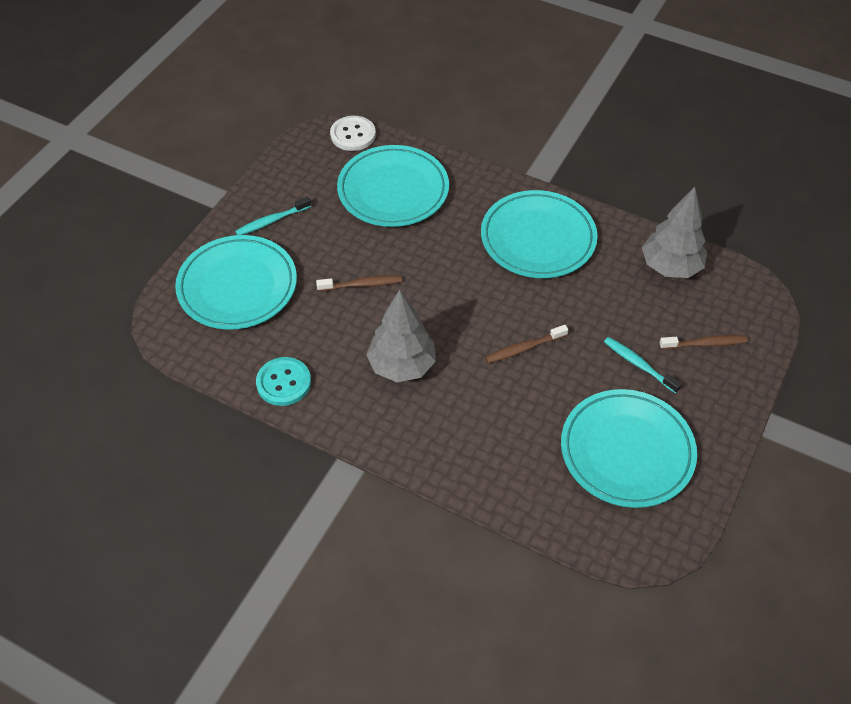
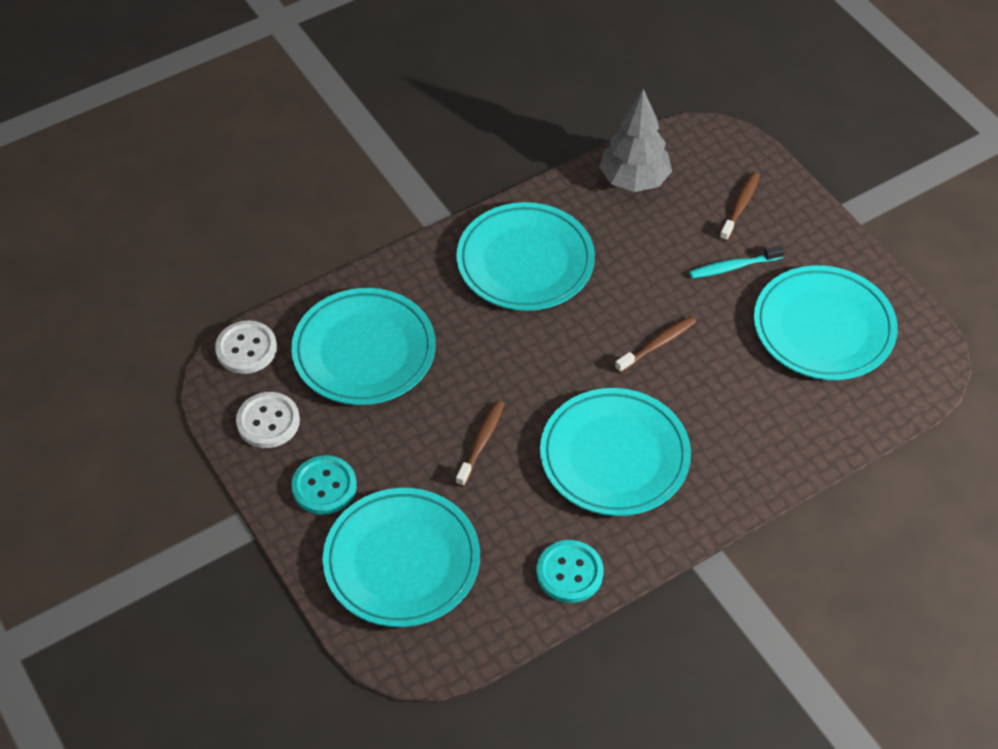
camera: 60 degrees left, 0 degrees up
(271, 221) = (324, 486): turquoise toothbrush -> turquoise button
(304, 171) = (268, 421): none -> white button
(402, 366) = (614, 456): grey tree -> turquoise plate
(524, 348) = (657, 344): brown toothbrush -> brown toothbrush turned 135 degrees counterclockwise

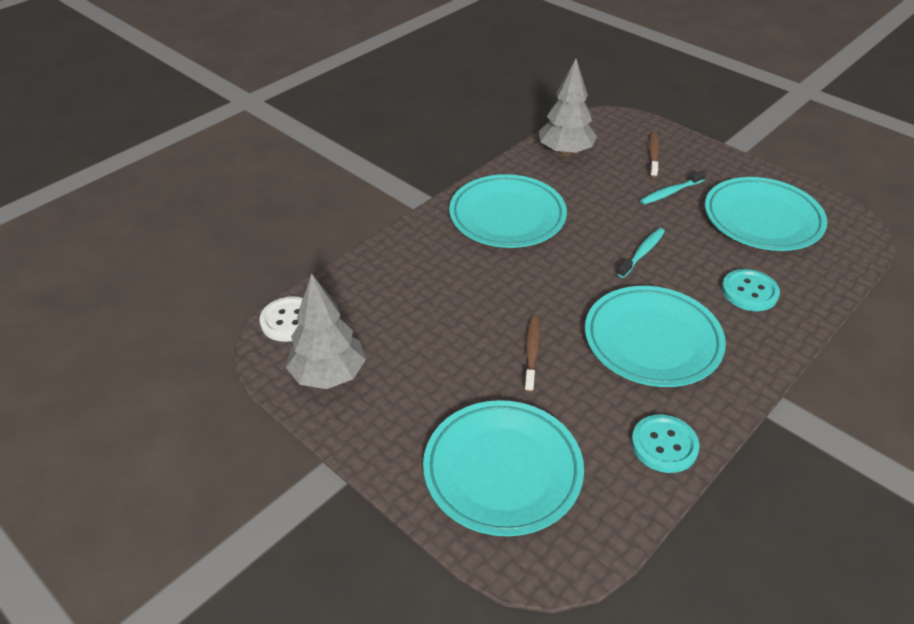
camera: 15 degrees left, 10 degrees down
(268, 421) = (328, 375): white button -> grey tree
(324, 486) = (401, 420): turquoise button -> turquoise button (749, 292)
(364, 351) = (398, 303): turquoise plate -> none
(657, 344) = (642, 253): brown toothbrush -> turquoise toothbrush

